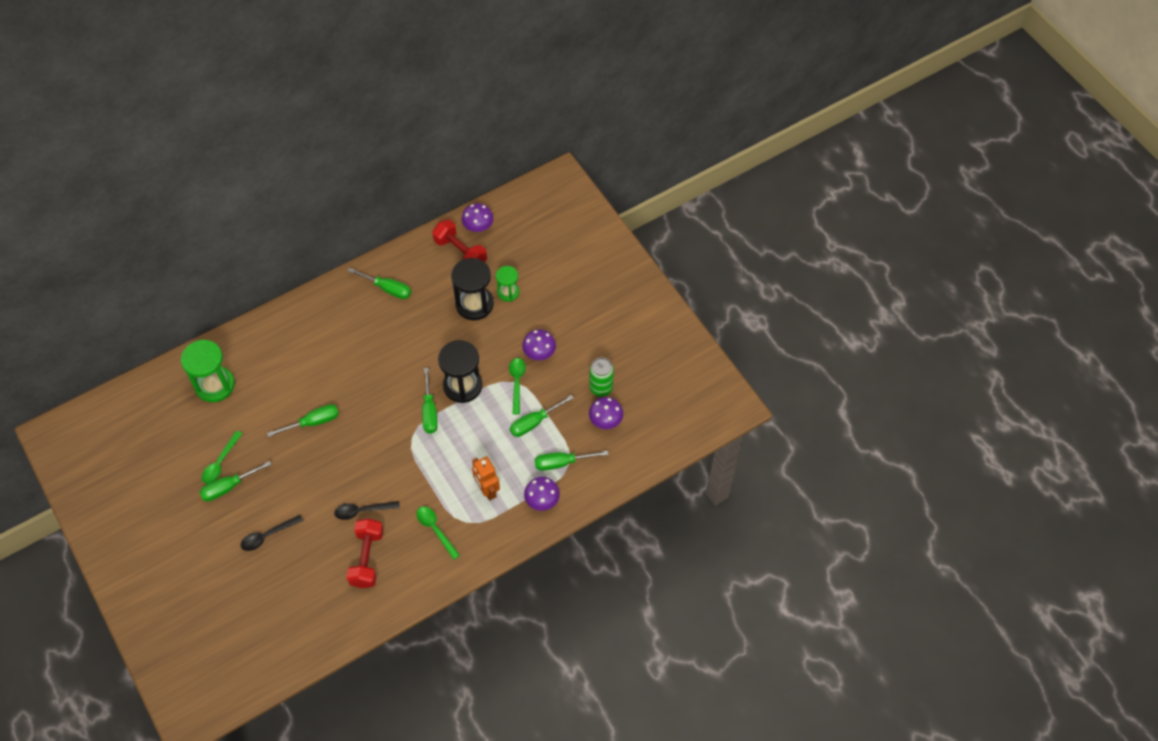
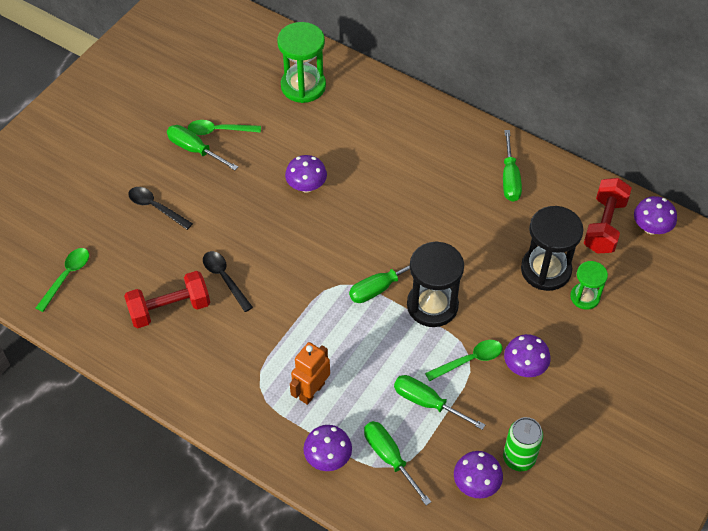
camera: 65 degrees right, 5 degrees down
(313, 422) = (306, 186): green screwdriver -> purple mushroom
(435, 530) = (235, 360): green spoon -> green spoon (67, 276)

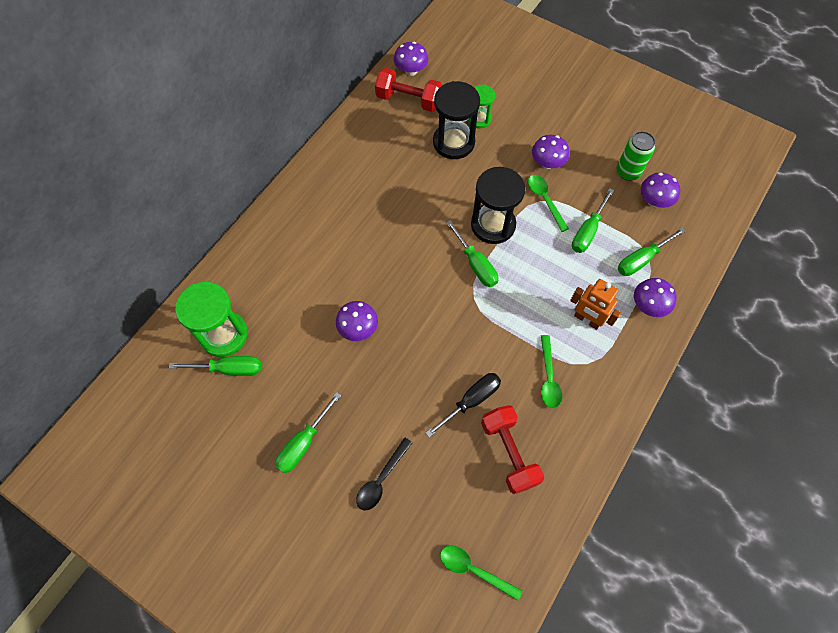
camera: 90 degrees left, 10 degrees up
(219, 130) = (278, 418): green spoon -> green spoon (548, 377)
(225, 278) = (471, 401): black spoon -> black screwdriver
(509, 178) = (356, 161): green screwdriver -> green screwdriver (228, 369)

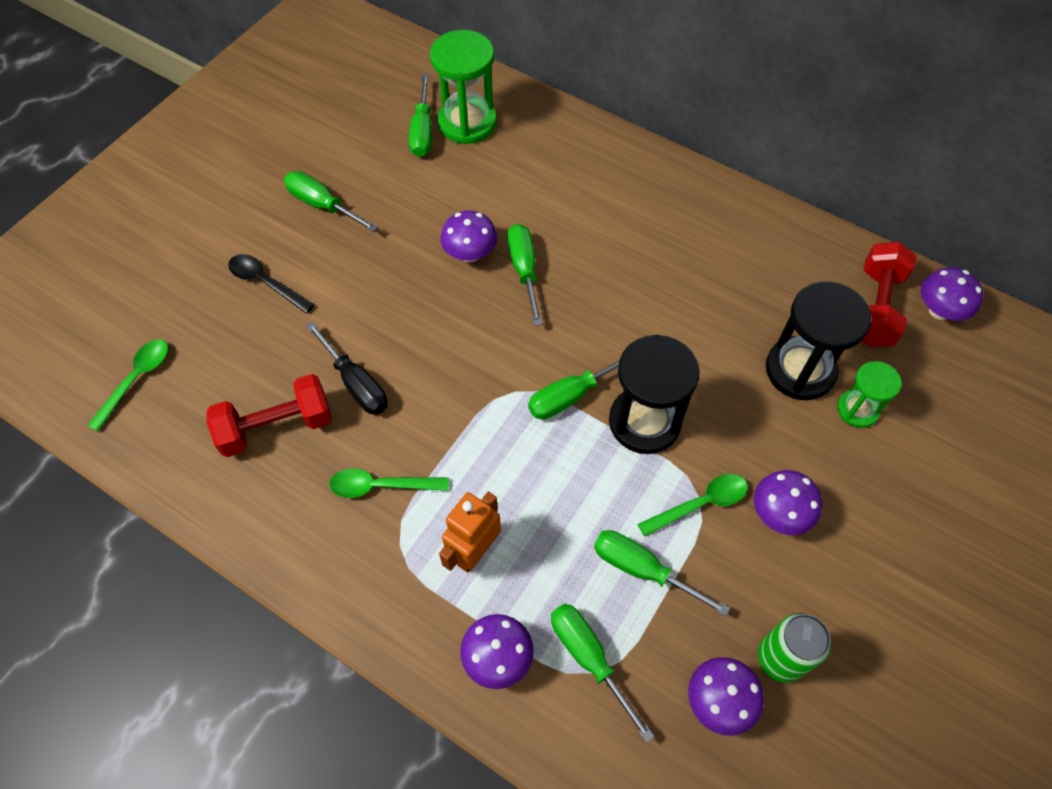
camera: 90 degrees right, 5 degrees down
(375, 292) = (524, 271): none -> green screwdriver

